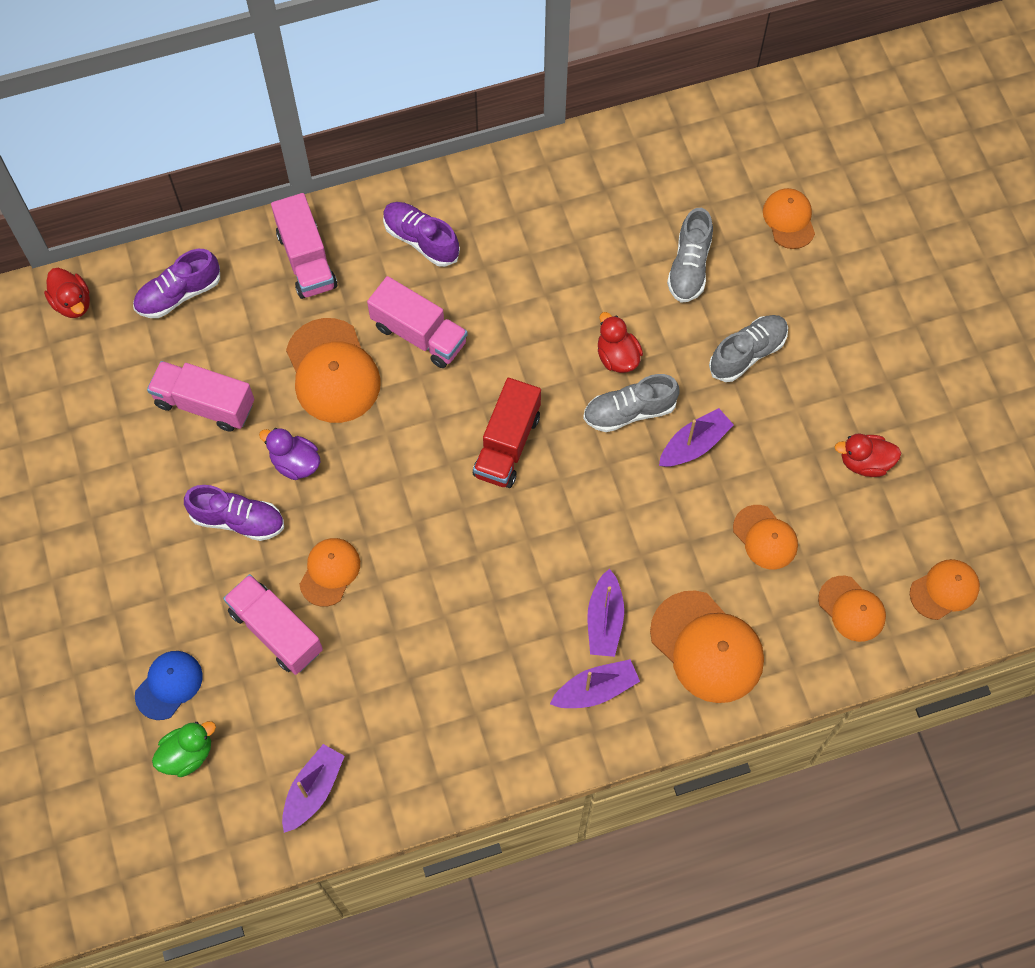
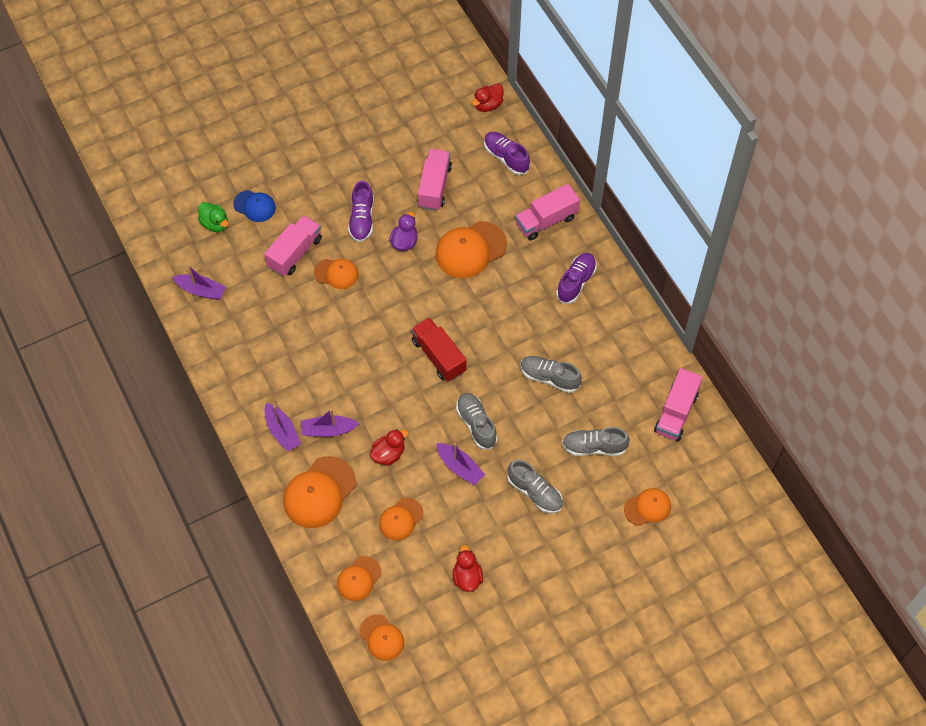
camera: 80 degrees right, 5 degrees down
(419, 334) = (507, 293): pink truck -> pink truck (676, 413)
(507, 445) = (438, 356): red truck -> red truck turned 45 degrees clockwise
(571, 303) = (549, 377): none -> grey shoe
(617, 356) = (515, 411): red duck -> red duck (388, 454)

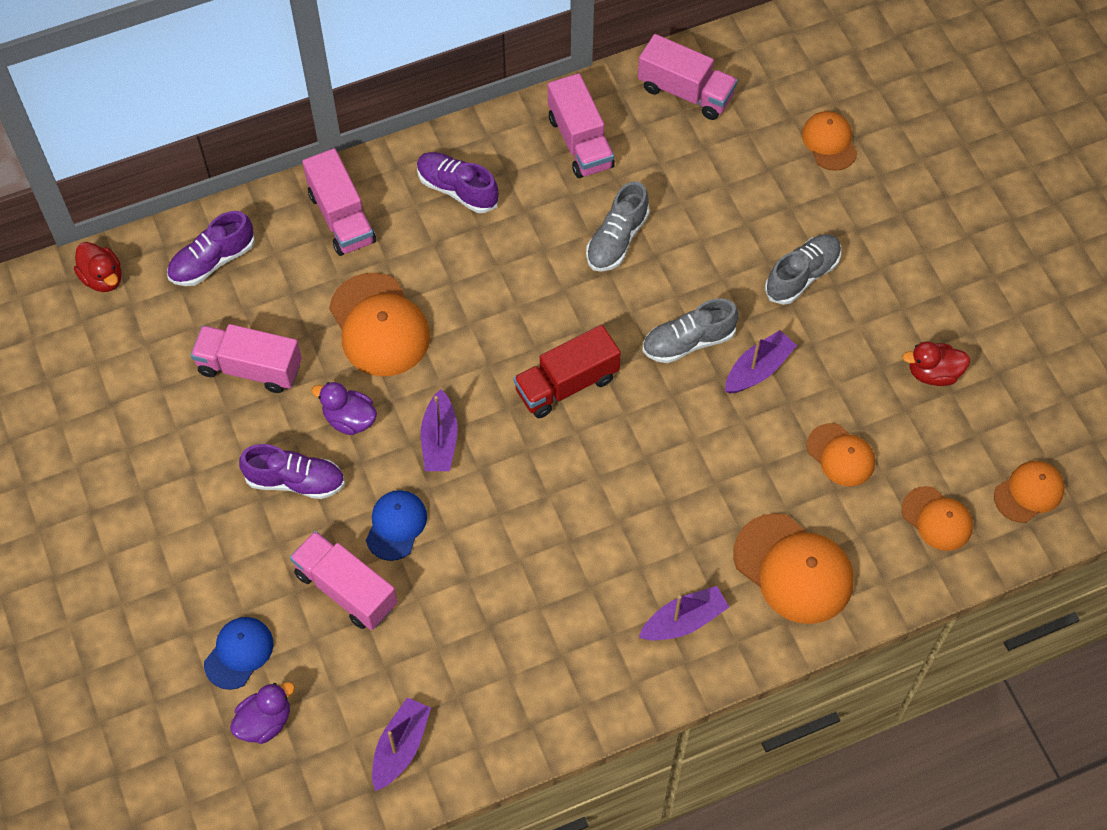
camera: 85 degrees left, 0 degrees up
(215, 224) = (265, 721): green duck -> purple duck
(328, 430) = (685, 551): purple boat -> purple boat (439, 440)
(336, 273) = (396, 525): orange cap -> blue cap
(388, 454) = (731, 466): red duck -> none
(594, 447) = (734, 195): grey shoe -> none
(624, 350) = (580, 142): none -> pink truck

